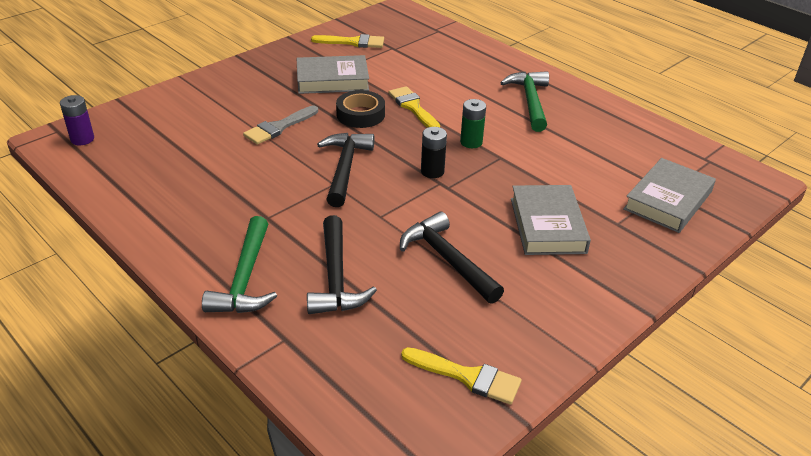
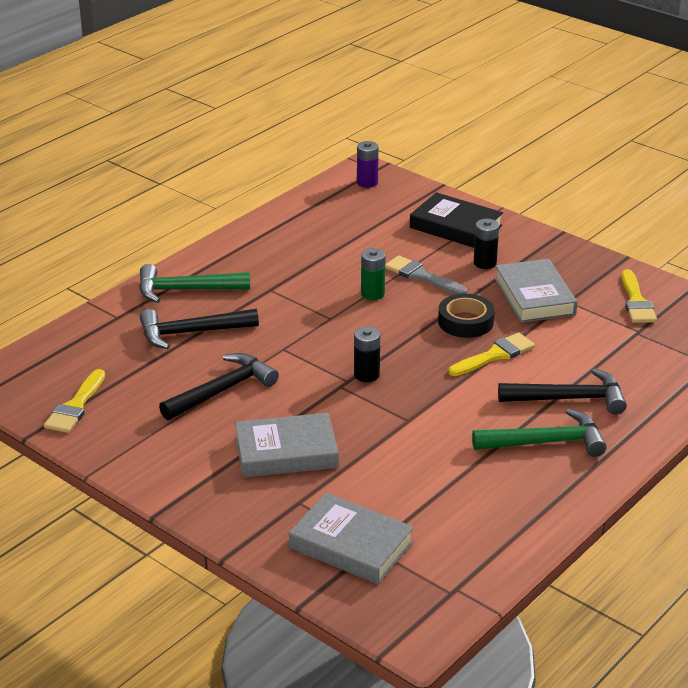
camera: 85 degrees right, 5 degrees down
(200, 101) = (455, 227): none -> black book
(270, 95) = (485, 263): none -> black battery
(345, 168) = (358, 321): black hammer -> black hammer (569, 399)
(471, 142) = (433, 398): green battery -> green battery (372, 294)

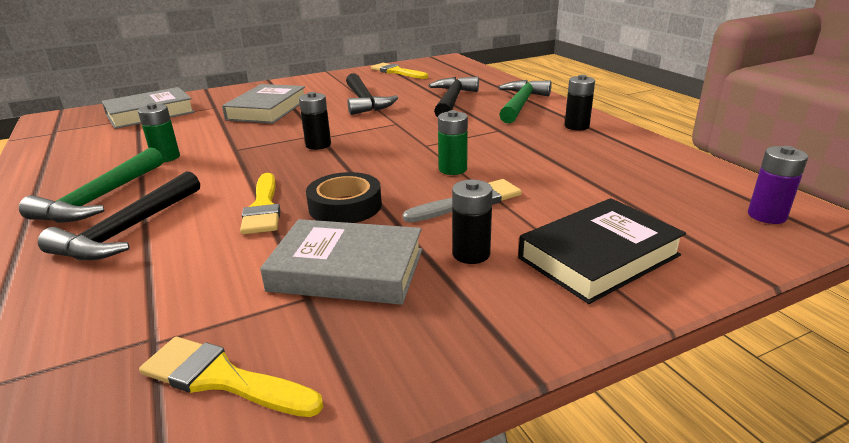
camera: 115 degrees right, 5 degrees down
(240, 254) = (576, 126): none -> black battery
(454, 453) = (166, 157): none -> green battery

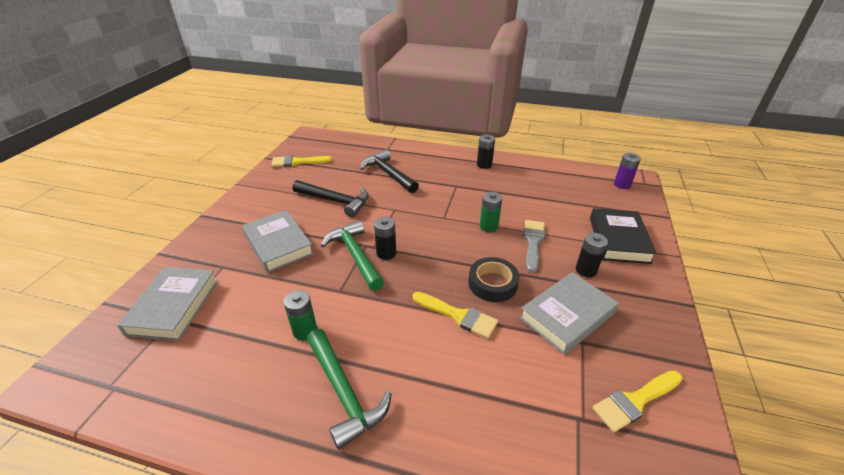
camera: 50 degrees left, 10 degrees up
(128, 230) = (423, 391): black hammer -> none
(520, 104) = (430, 160): green hammer -> green hammer (355, 255)

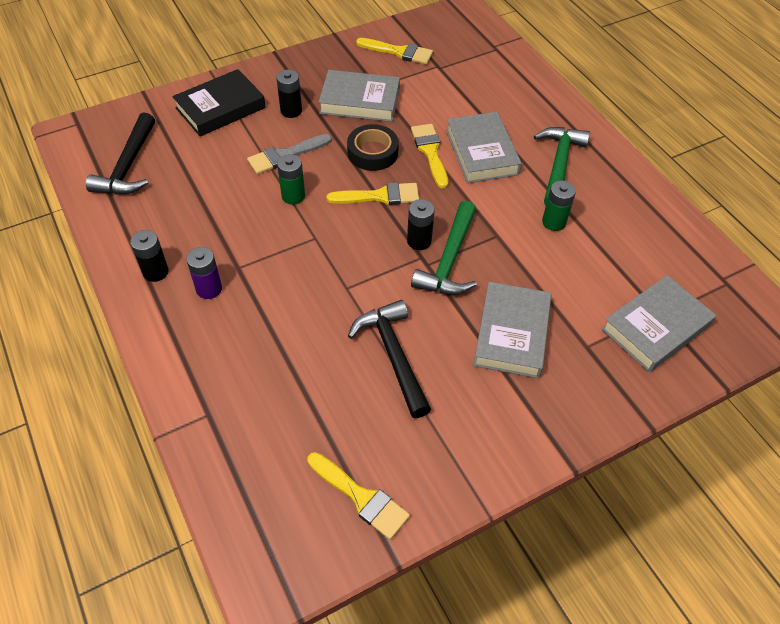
camera: 135 degrees left, 15 degrees up
(388, 174) = (278, 354): black hammer -> black hammer (128, 166)
(422, 348) = (482, 152): none -> grey book
(444, 260) = (380, 196): none -> yellow brush
(622, 184) = (97, 138): purple battery -> purple battery (209, 289)

